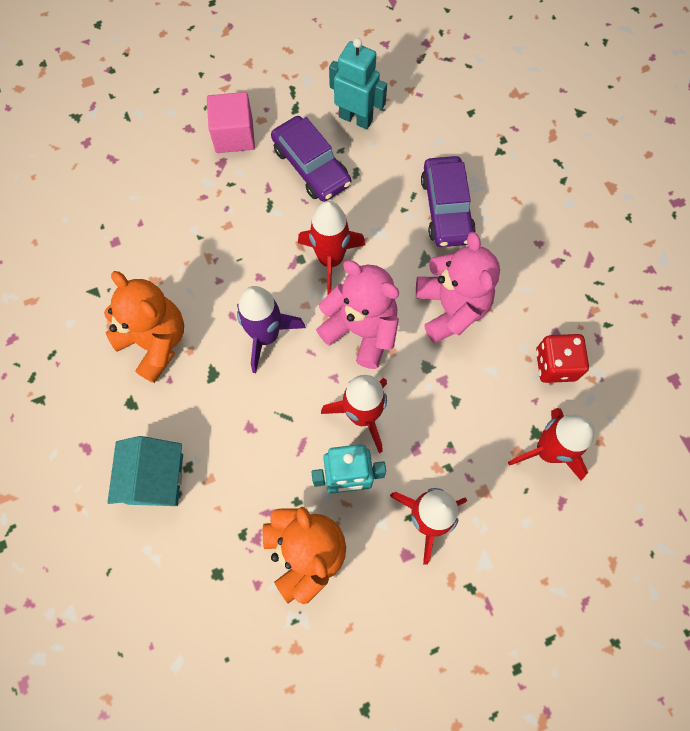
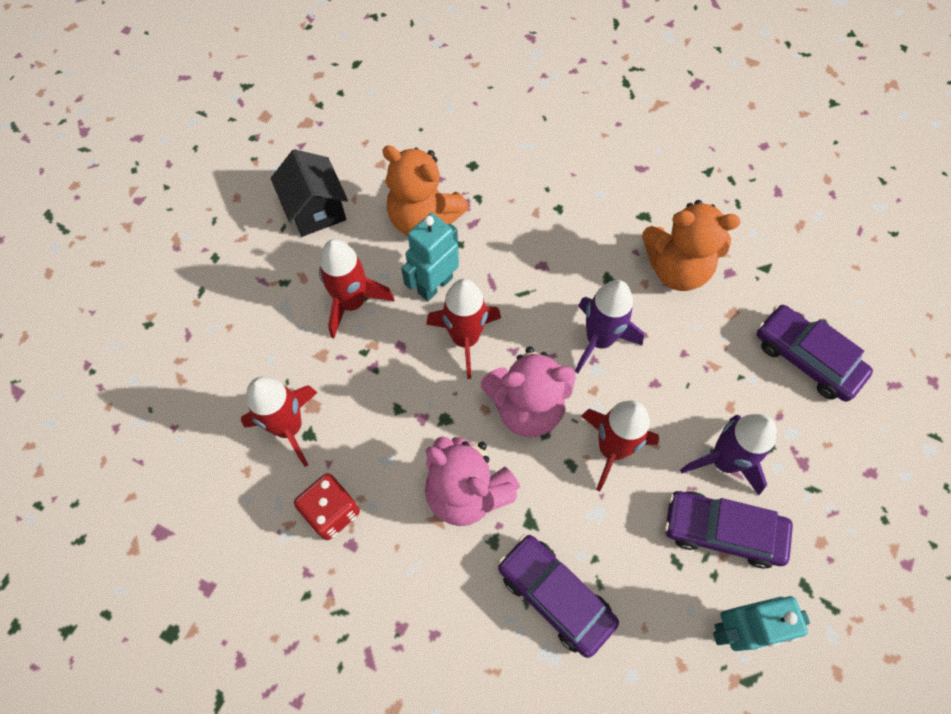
camera: 140 degrees right, 5 degrees down
(144, 214) = (806, 358): none -> purple car
(155, 479) = (573, 185): turquoise house -> none
(234, 135) = (825, 502): pink cube -> none
(268, 199) = (724, 461): none -> purple rocket
(392, 645) = (316, 210): none -> black house

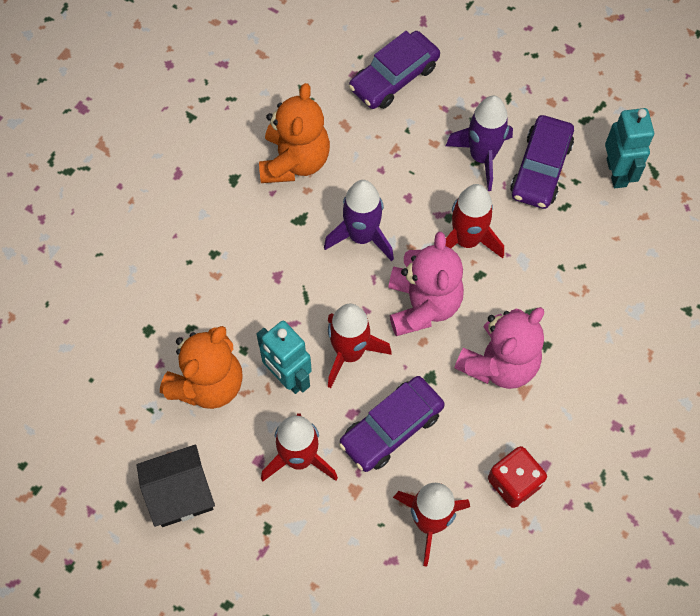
camera: 85 degrees left, 0 degrees up
(555, 596) = (591, 301): purple car -> purple car (391, 428)

